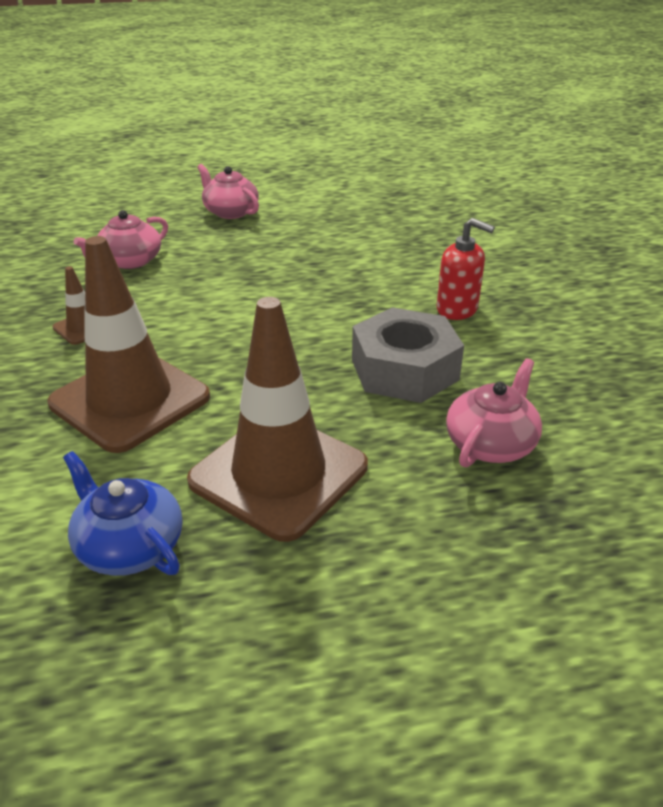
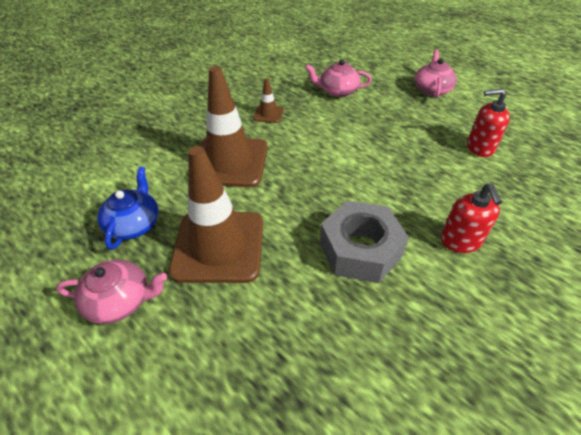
camera: 55 degrees right, 10 degrees up
(354, 237) = (479, 148): none -> red soap dispenser
(491, 443) = (326, 333): pink teapot -> pink teapot (120, 301)

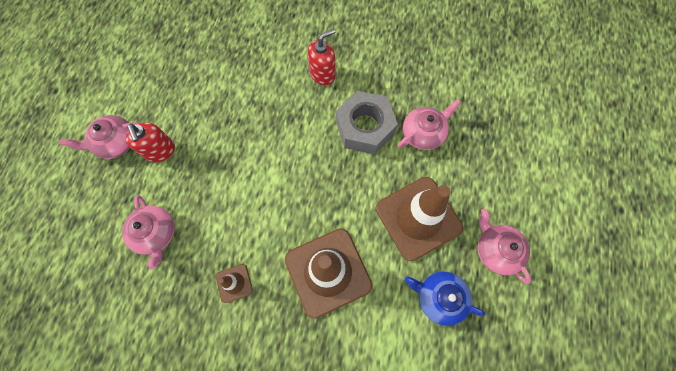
camera: 120 degrees left, 25 degrees up
(134, 224) = (439, 297): blue teapot -> blue teapot turned 45 degrees clockwise
(316, 308) = (423, 133): none -> pink teapot
(479, 148) = (206, 83): red soap dispenser -> red soap dispenser (160, 151)

